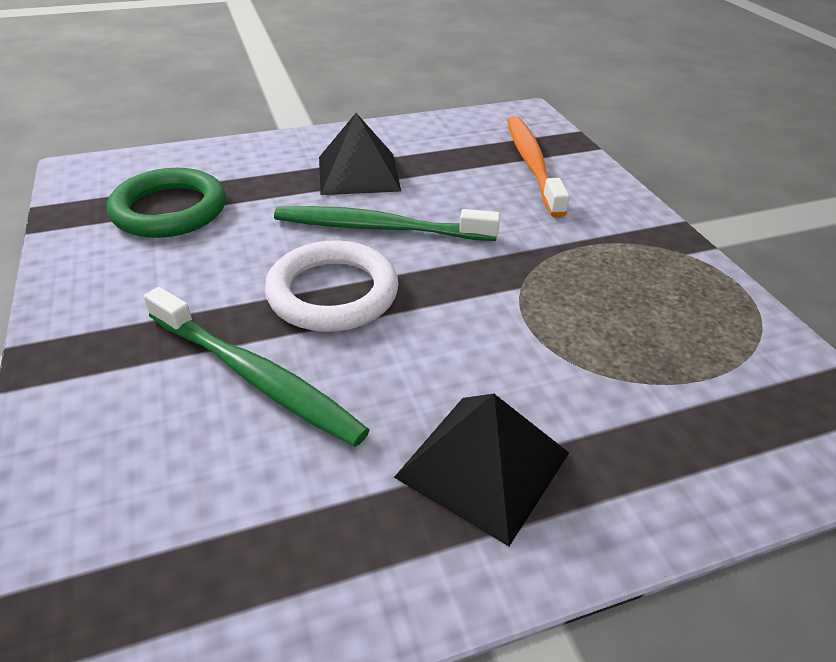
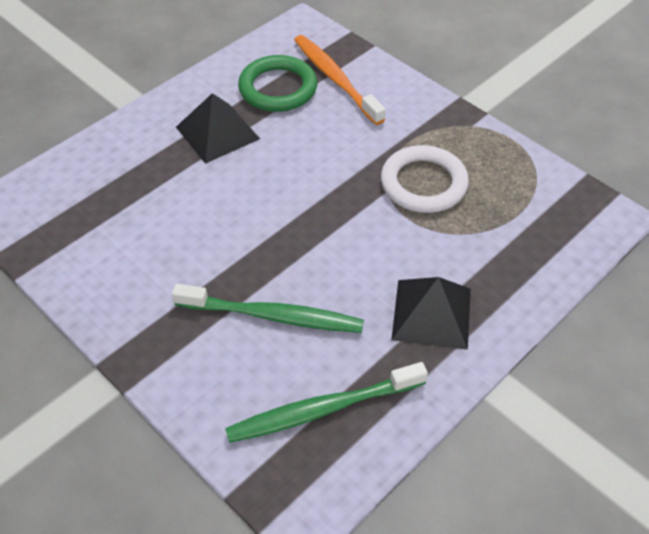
camera: 25 degrees left, 10 degrees up
(169, 210) = (105, 218): green ring -> green ring (278, 88)
(333, 293) = (275, 241): white ring -> white ring (423, 183)
(379, 228) = (268, 177): green toothbrush -> green toothbrush (322, 409)

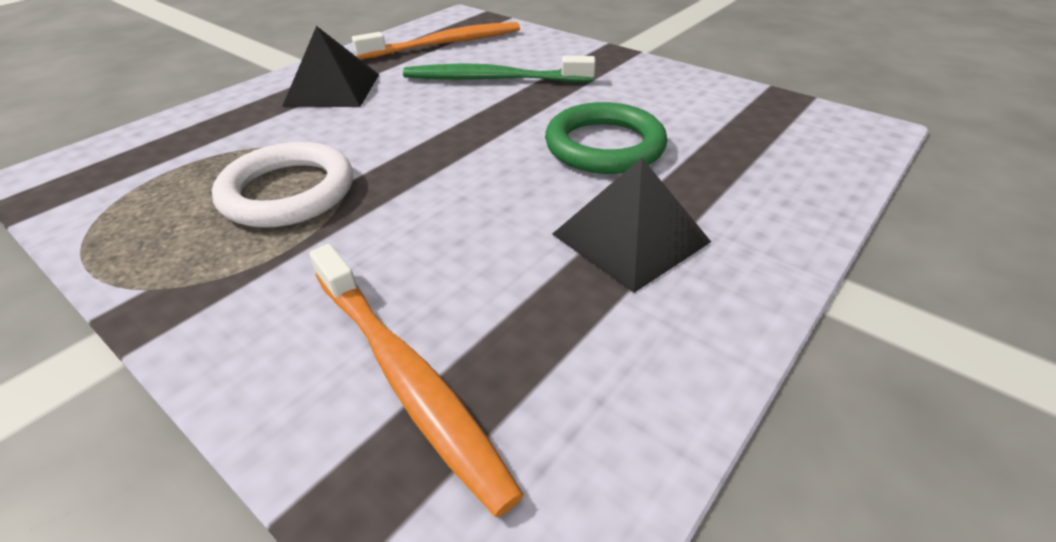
camera: 175 degrees right, 10 degrees down
(278, 88) = (541, 338): green ring -> green ring (604, 146)
(322, 409) = (445, 44): green toothbrush -> orange toothbrush

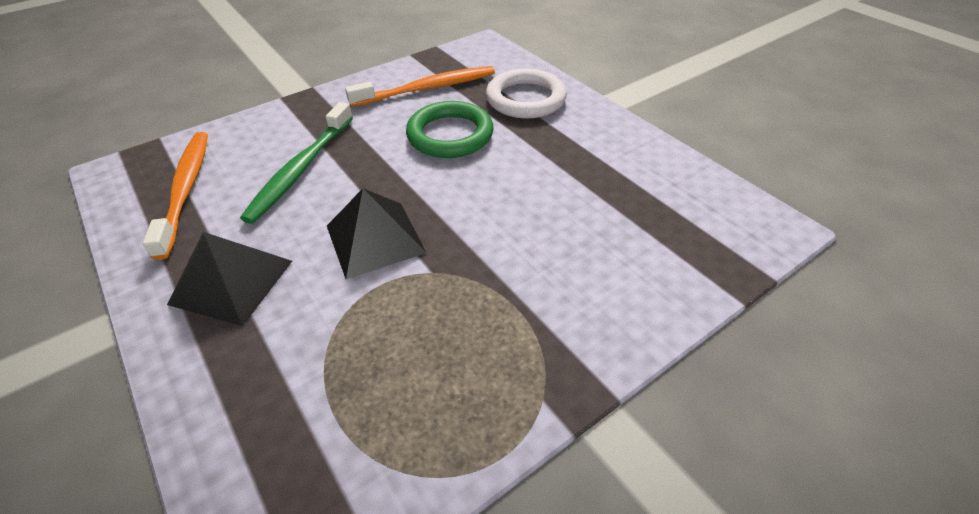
camera: 75 degrees left, 5 degrees up
(288, 192) = (432, 311): white ring -> white ring (525, 99)
(406, 376) = (654, 249): orange toothbrush -> orange toothbrush (427, 88)
(630, 238) = (556, 147): black pyramid -> black pyramid (375, 239)

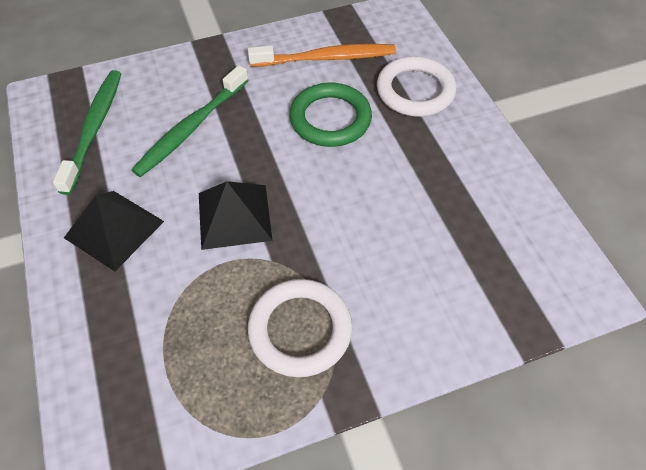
camera: 15 degrees right, 10 degrees up
(186, 190) = (94, 128): orange toothbrush -> green toothbrush
(490, 334) = (300, 330): none -> white ring

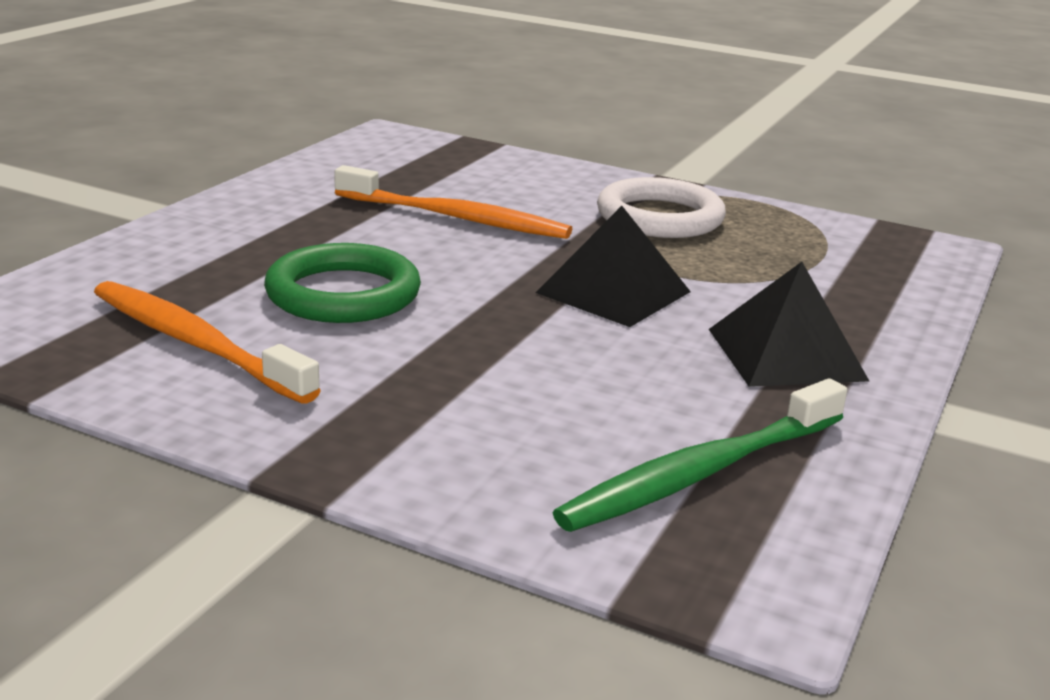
camera: 135 degrees left, 30 degrees down
(191, 128) = (540, 385): green toothbrush -> none
(388, 219) = (455, 218): none -> orange toothbrush
(415, 91) = (191, 259): white ring -> none

